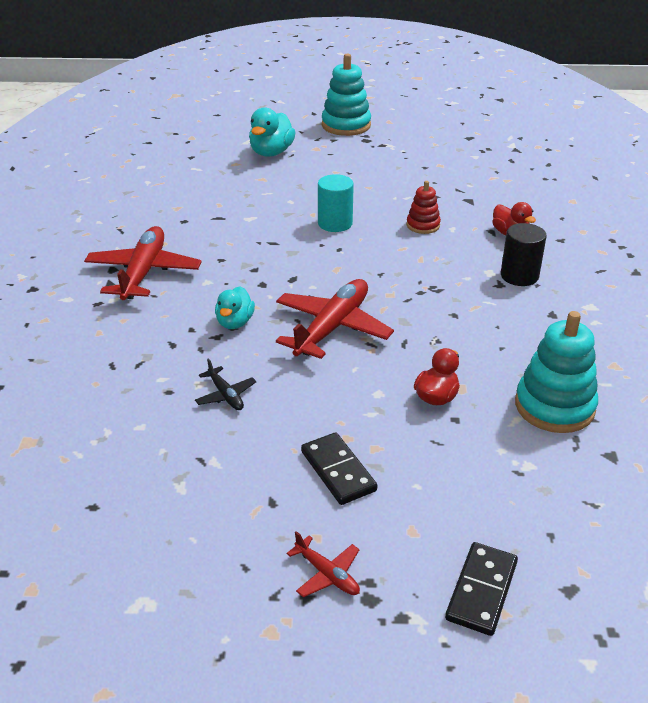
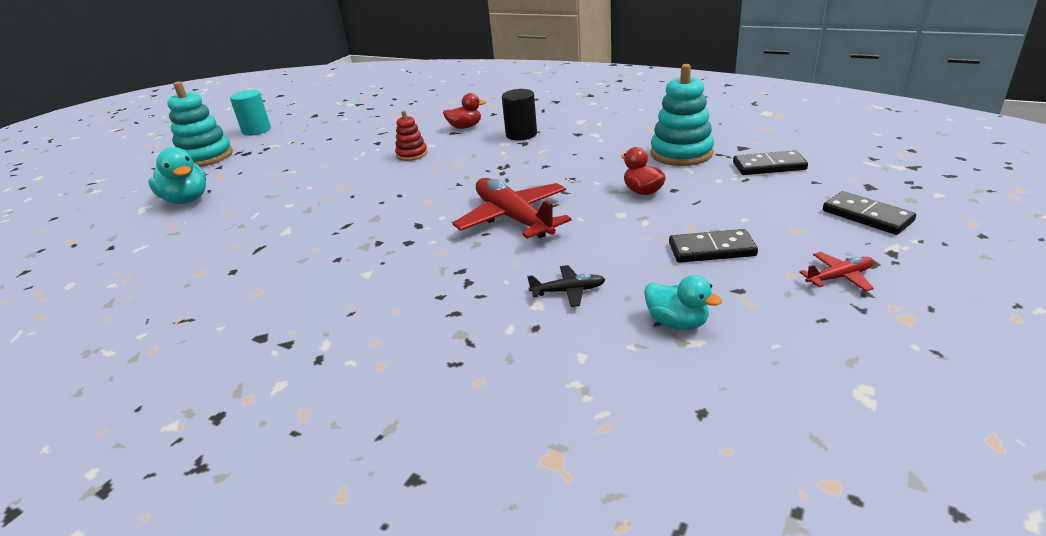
camera: 60 degrees left, 5 degrees down
(144, 272) = (298, 314): red plane -> none
(235, 322) = (455, 267): turquoise duck -> turquoise duck (677, 322)
(335, 223) = (357, 190): turquoise cylinder -> turquoise cylinder (256, 130)
(569, 488) = (769, 166): none -> black domino

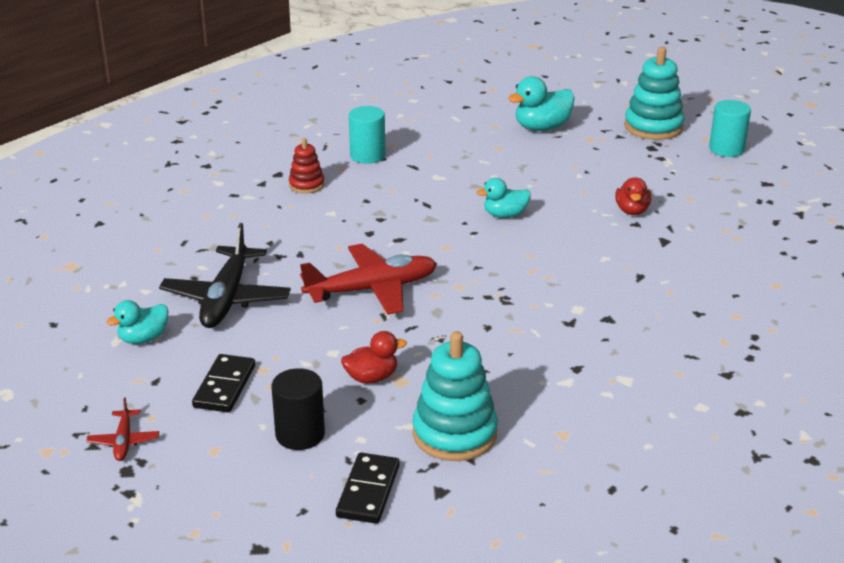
camera: 100 degrees right, 0 degrees up
(223, 282) = (367, 155): none -> turquoise cylinder
(366, 187) = (505, 215): none -> turquoise duck
(412, 154) = (581, 244): red stacking toy -> red stacking toy (306, 185)
(465, 127) = (654, 286): red duck -> red duck (632, 211)
(521, 134) = (600, 324): black cylinder -> black cylinder (300, 434)
(568, 291) = (226, 298): black plane -> black plane, size x2.14
(867, 216) = (201, 511): black domino -> none

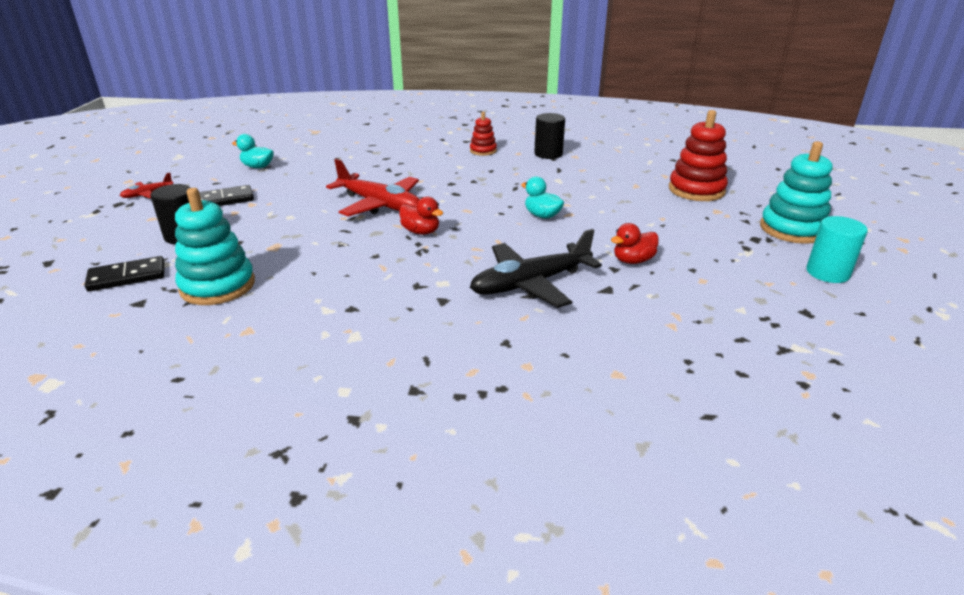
camera: 55 degrees right, 0 degrees up
(226, 298) = (322, 172): black plane -> black plane (530, 284)
(367, 155) = (548, 154): turquoise cylinder -> black cylinder
(371, 377) = (269, 237): red duck -> red duck (421, 232)
(542, 127) = (696, 190): turquoise duck -> red stacking toy

